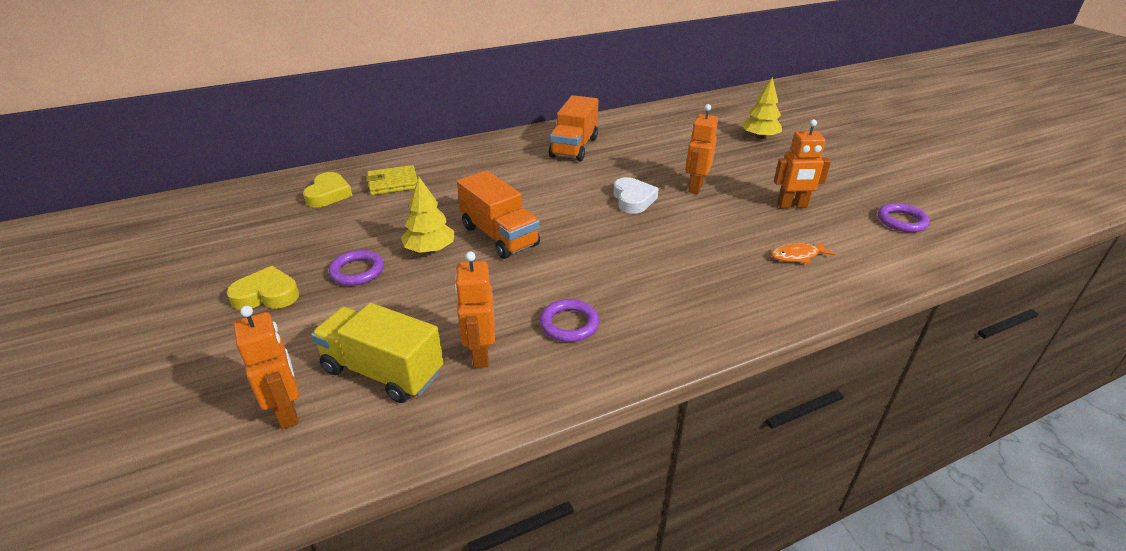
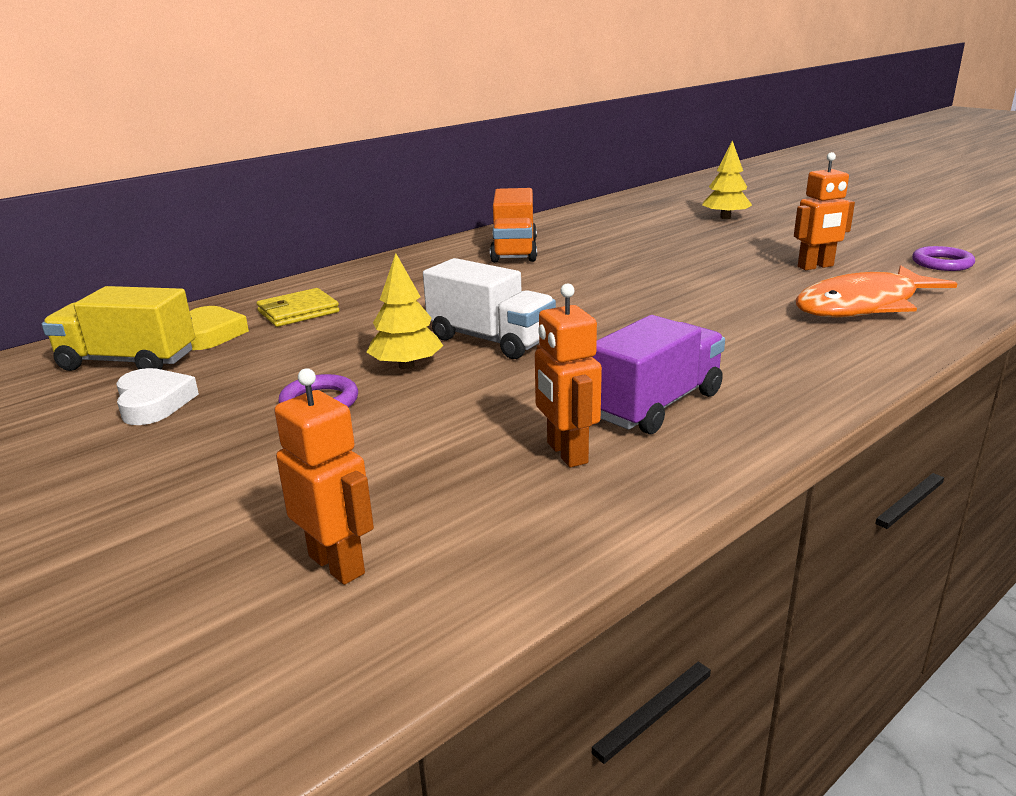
camera: 15 degrees left, 10 degrees down
(267, 295) = (199, 447): yellow heart -> none
(383, 371) = (445, 494): yellow truck -> yellow truck (128, 361)
(499, 236) = (490, 340): orange truck -> white truck
(569, 324) = (655, 405): purple ring -> purple truck
(633, 199) = (629, 285): white heart -> white heart (154, 403)
(695, 187) = (693, 266): orange robot -> none
(797, 256) = (862, 305): orange fish -> orange fish, size x2.32

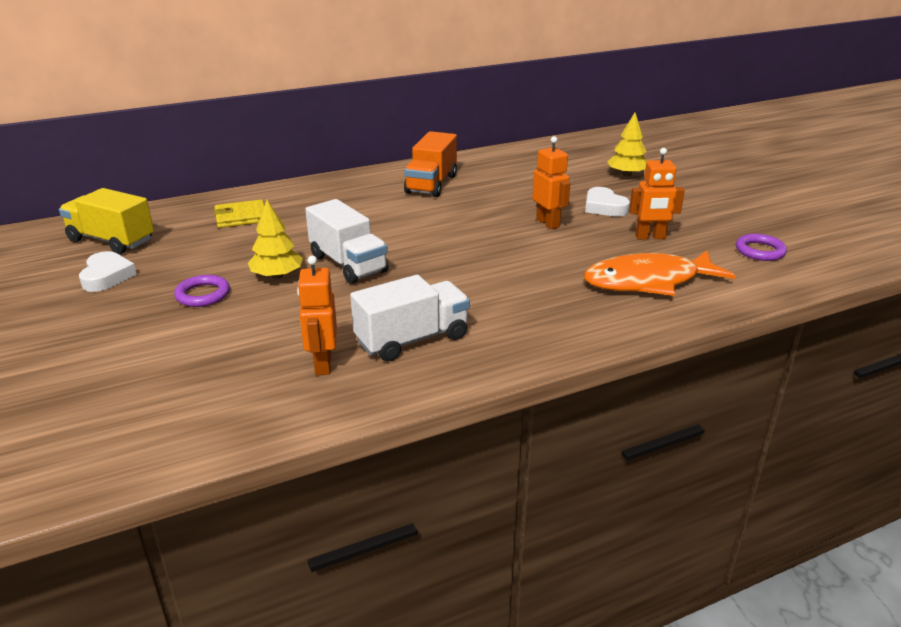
camera: 15 degrees right, 5 degrees up
(211, 334) = (174, 227): yellow heart -> none
(337, 564) = (134, 411): orange robot -> orange robot (548, 223)
(655, 405) = (412, 339): purple truck -> white truck
(734, 247) = (604, 207): none -> white heart

